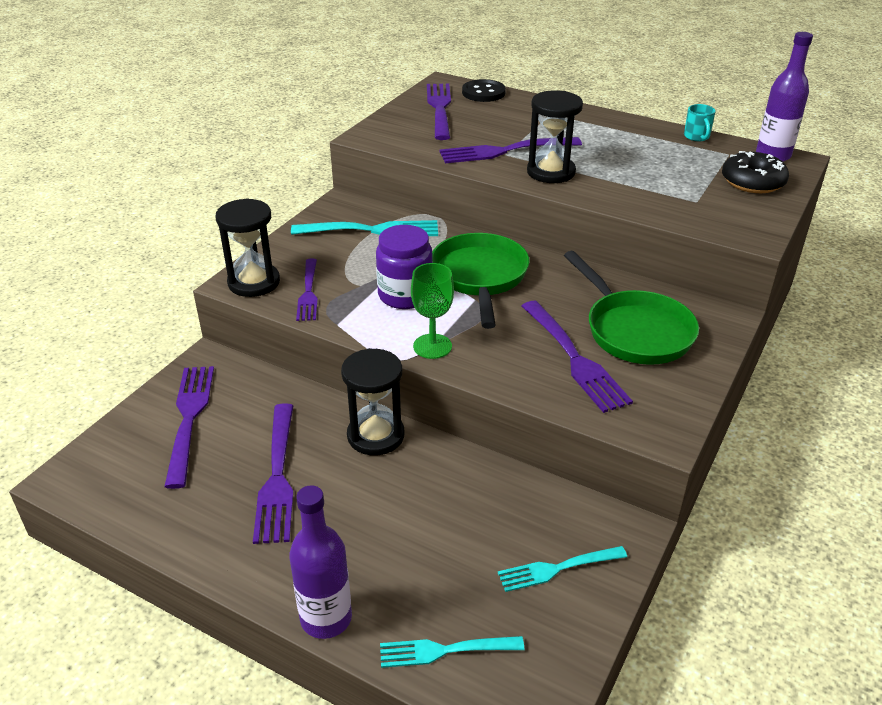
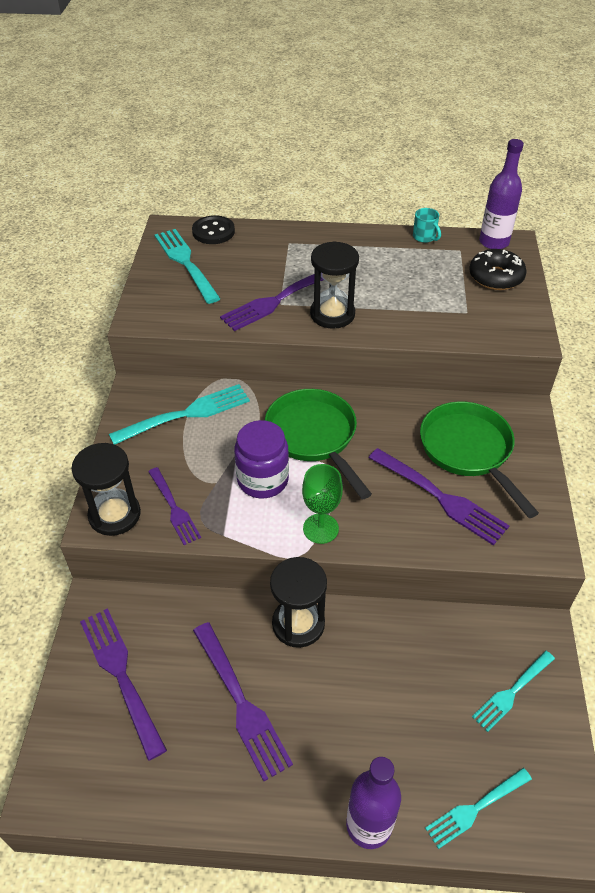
camera: 25 degrees left, 10 degrees up
(440, 109) = (186, 263): purple fork -> turquoise fork
(634, 331) = (468, 451): green pan -> green pan turned 150 degrees counterclockwise

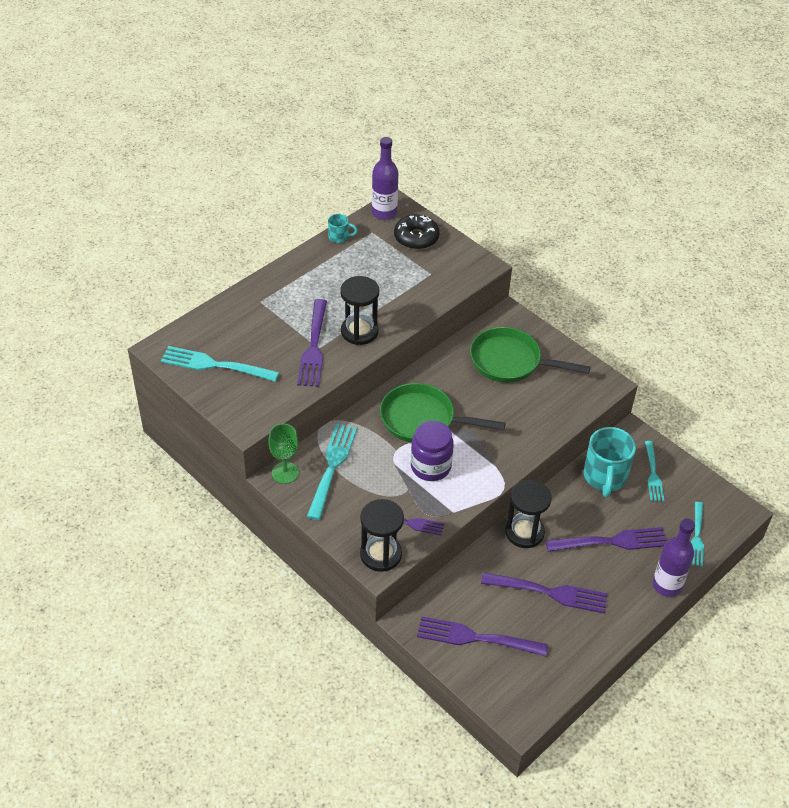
camera: 50 degrees left, 0 degrees up
(213, 232) = (197, 329): black button -> none
(320, 528) = (495, 465): green goblet -> green goblet (285, 473)
(439, 497) = (528, 399): purple fork -> purple fork (610, 542)
(451, 647) = (605, 477): none -> turquoise mug

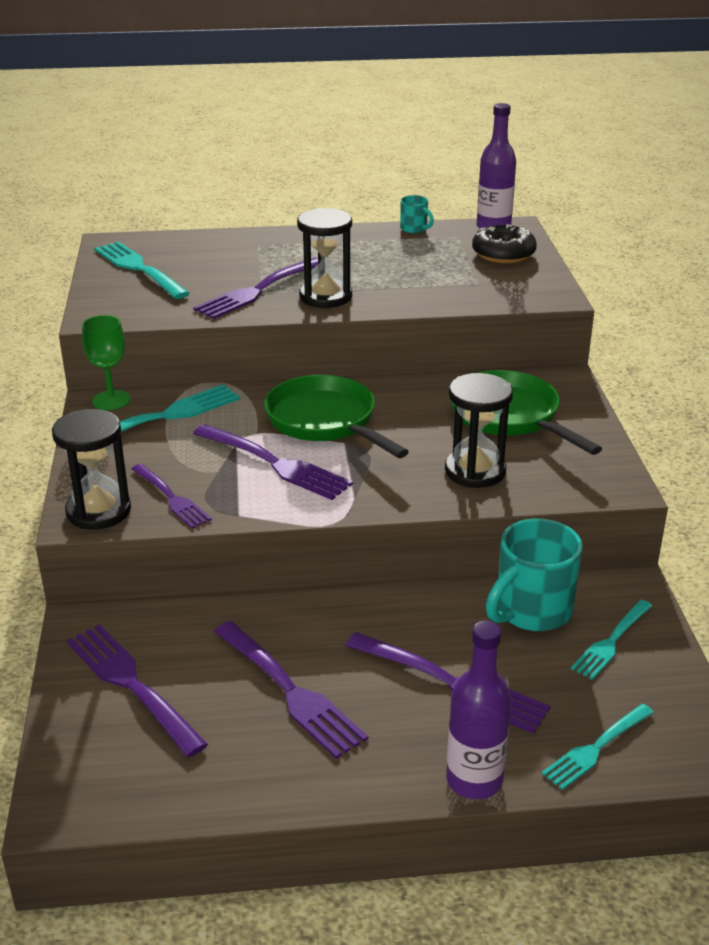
camera: 40 degrees right, 15 degrees down
(430, 466) = (274, 463): purple jar -> purple fork
(524, 532) = (343, 612): black hourglass -> black hourglass (475, 471)

